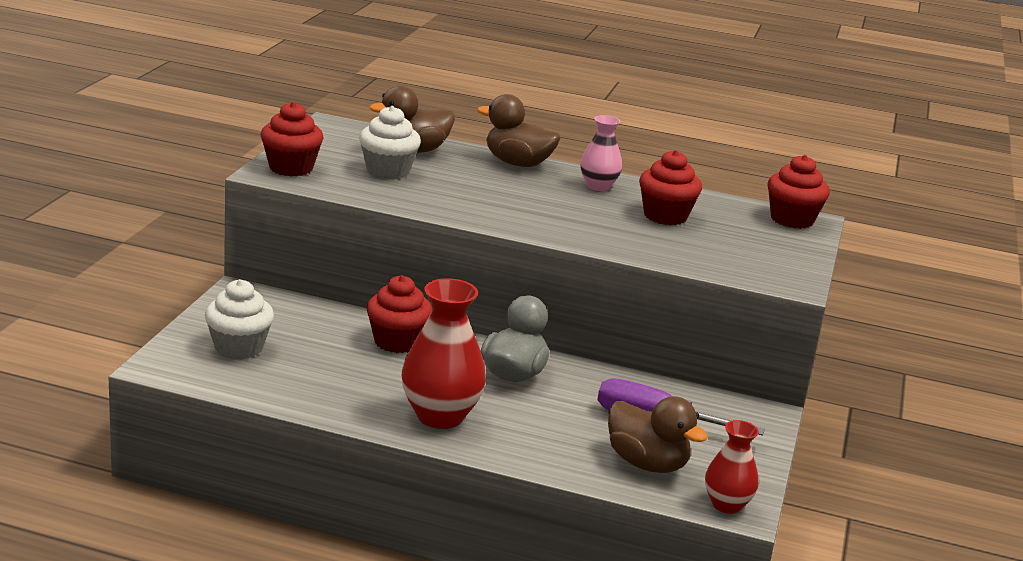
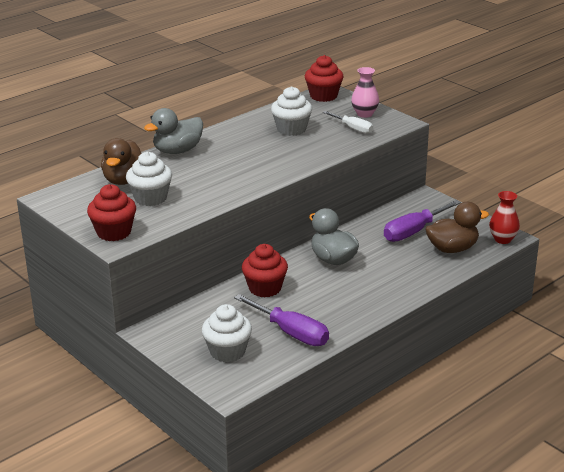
camera: 55 degrees left, 5 degrees up
(314, 380) = (291, 333): none -> purple screwdriver
(440, 416) = (363, 299): red vase -> none
(517, 163) = (177, 151): brown duck -> grey duck
(598, 186) = (234, 136): pink vase -> pink vase (364, 114)
(665, 216) = (291, 129): red cupcake -> white cupcake
(725, 254) = (353, 128): none -> white screwdriver

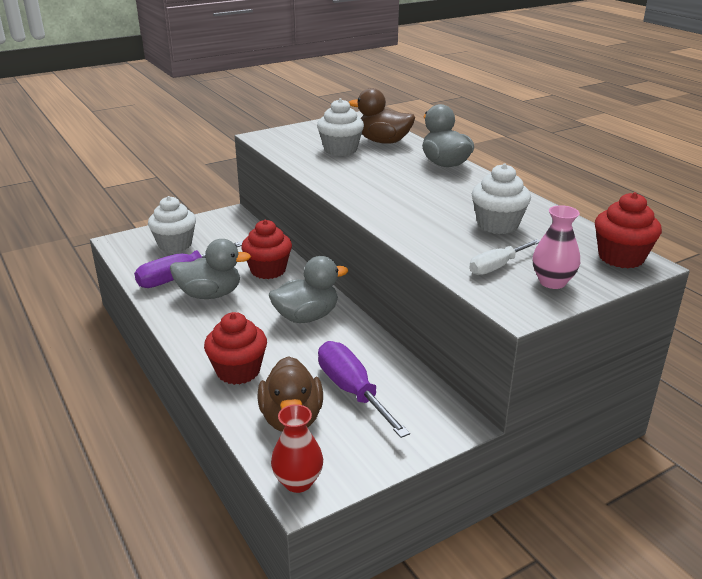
camera: 100 degrees right, 0 degrees up
(114, 232) = (283, 136): red cupcake -> red cupcake (238, 371)
(316, 310) = (210, 294): none -> grey duck

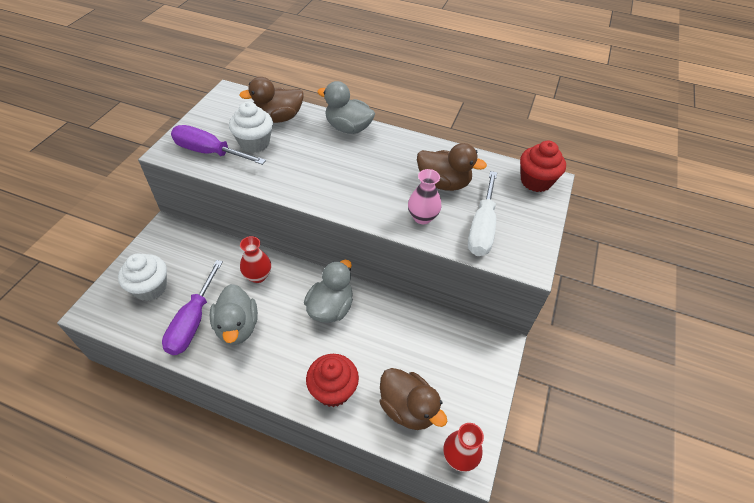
camera: 40 degrees left, 20 degrees up
(210, 294) = (237, 327): grey duck -> grey duck turned 120 degrees clockwise
(268, 270) = (258, 276): red cupcake -> red vase
(352, 391) = (421, 358): purple screwdriver -> purple screwdriver (209, 152)
(497, 225) = (443, 183): white cupcake -> brown duck
(497, 267) = (481, 228): white screwdriver -> white screwdriver, size x1.60
(552, 282) = (523, 226): pink vase -> pink vase (422, 217)

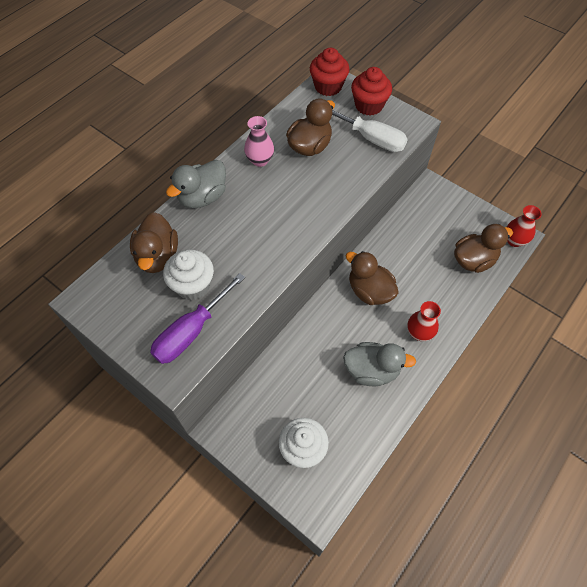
camera: 70 degrees left, 10 degrees up
(193, 322) = (356, 410): purple screwdriver -> none
(258, 276) = (316, 344): red vase -> red vase (419, 333)
(330, 308) = (369, 291): grey duck -> brown duck
(333, 390) = (449, 306): red cupcake -> red cupcake (369, 105)
(422, 217) = (347, 173): pink vase -> pink vase (260, 160)

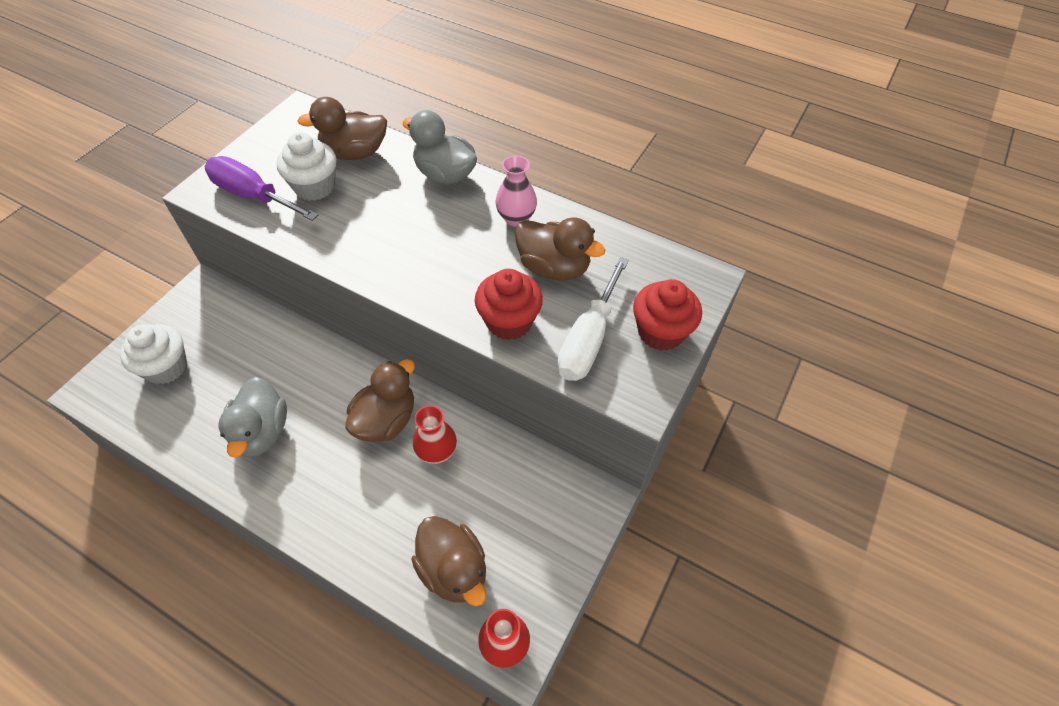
camera: 80 degrees right, 5 degrees down
(328, 86) = (685, 276): red cupcake -> red cupcake (509, 321)
(419, 333) = (318, 490): red vase -> red vase (437, 452)

